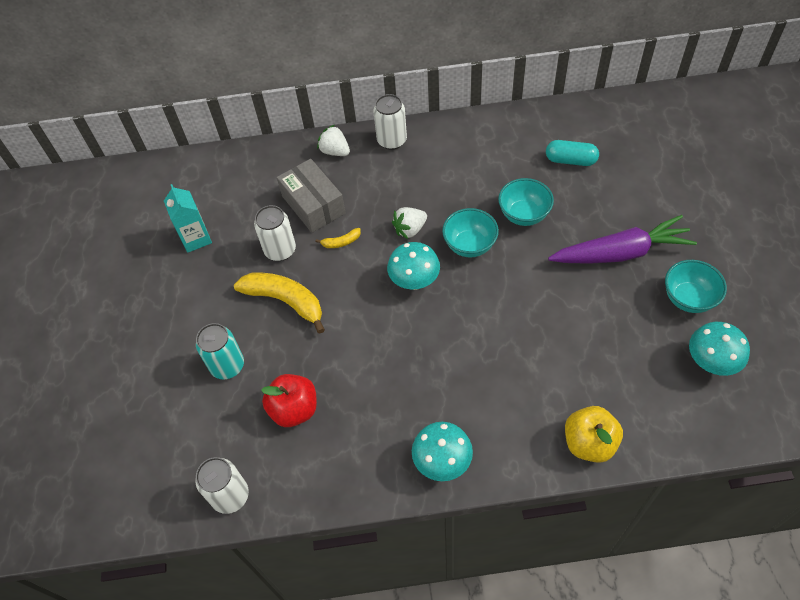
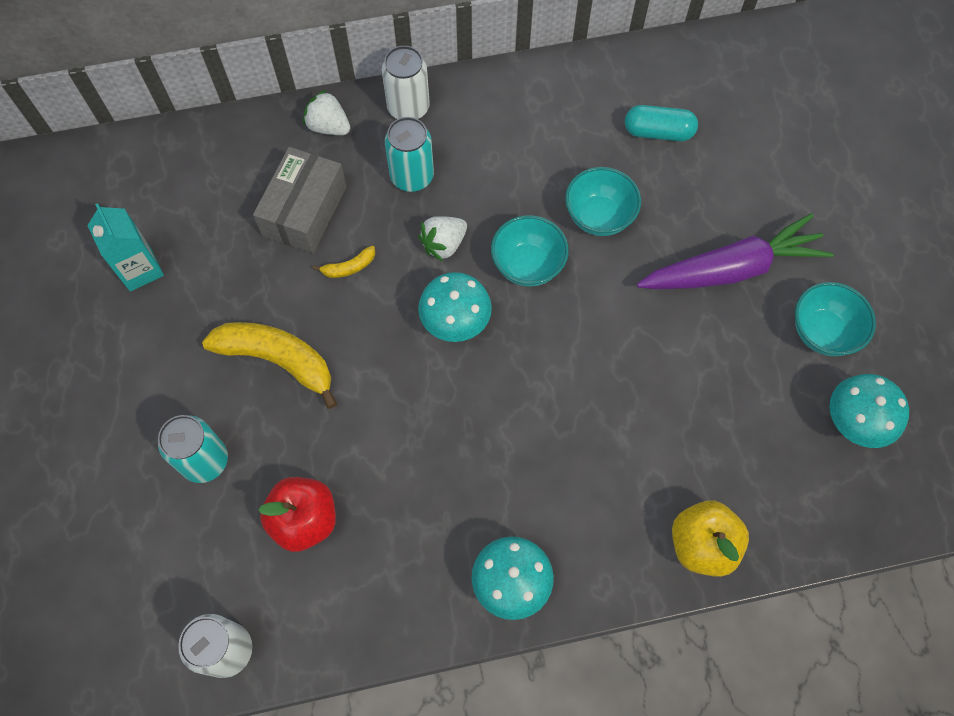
camera: 10 degrees left, 10 degrees up
(280, 250) = (263, 283): white can -> none
(313, 205) = (304, 211): grey box -> grey box turned 60 degrees clockwise
(391, 185) = (412, 176): none -> turquoise can

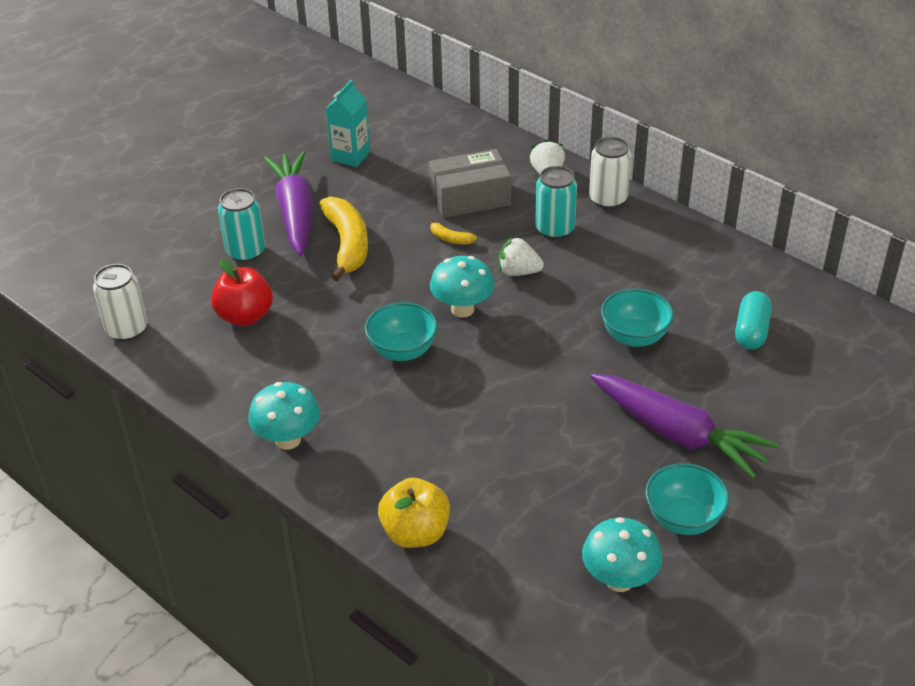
camera: 55 degrees right, 25 degrees down
(183, 376) = (295, 212): none -> purple carrot
(527, 265) = (549, 321): turquoise bowl -> turquoise bowl (402, 351)
(658, 132) = (751, 331): turquoise capsule -> turquoise capsule turned 45 degrees clockwise

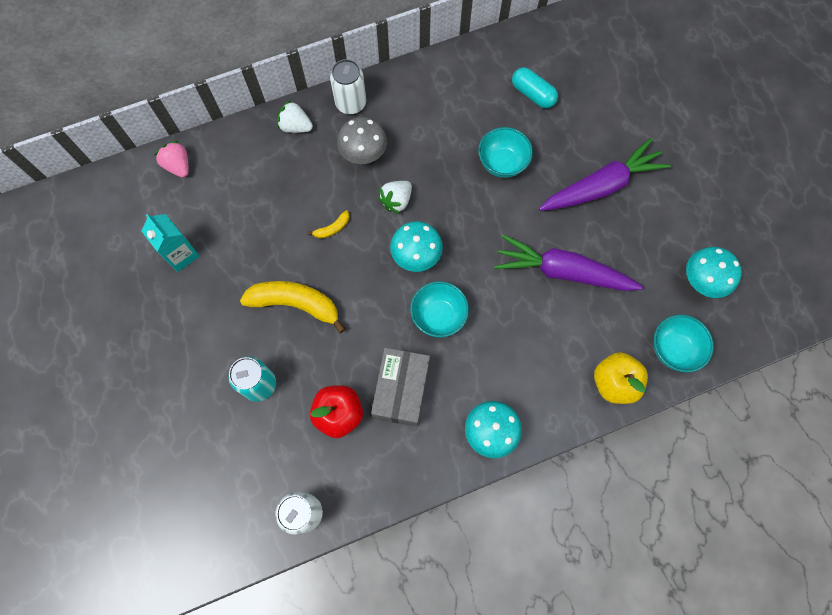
camera: 65 degrees left, 30 degrees up
(295, 212) = (230, 327): purple carrot -> purple carrot (562, 272)
(442, 120) = (178, 166): none -> pink strawberry
(470, 197) = (291, 192): grey box -> grey box (401, 390)
(555, 229) = (364, 154): turquoise can -> grey mushroom
(683, 519) = (670, 221): turquoise bowl -> turquoise bowl (673, 349)

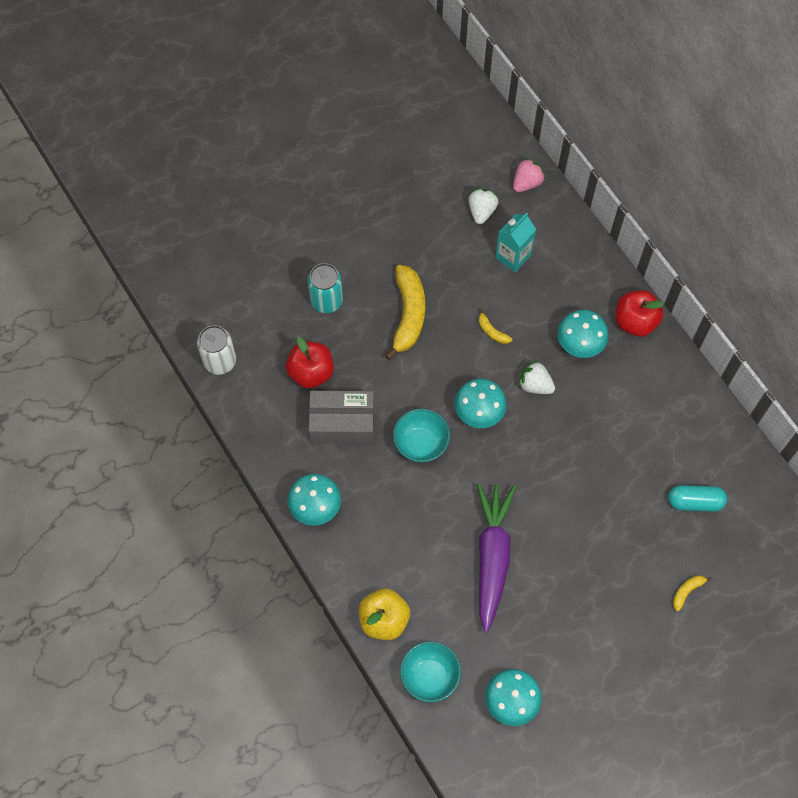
camera: 80 degrees right, 5 degrees down
(181, 254) = (437, 207): turquoise carton -> turquoise carton (513, 256)
(295, 126) = (595, 276): white strawberry -> white strawberry (481, 211)
(351, 103) = (635, 321): white can -> red apple
(364, 154) = (579, 345): grey mushroom -> turquoise mushroom
(502, 163) = (602, 481): turquoise bowl -> none
(533, 94) = (695, 502): turquoise capsule -> turquoise capsule turned 60 degrees clockwise
(601, 186) = (599, 587): purple carrot -> none
(613, 118) = (687, 591): none -> yellow banana

